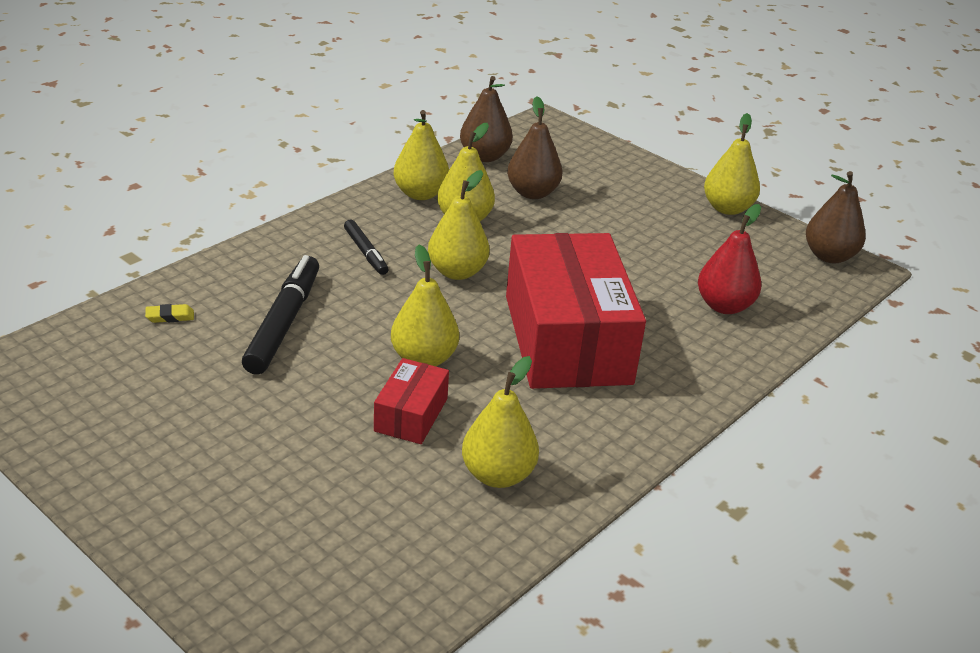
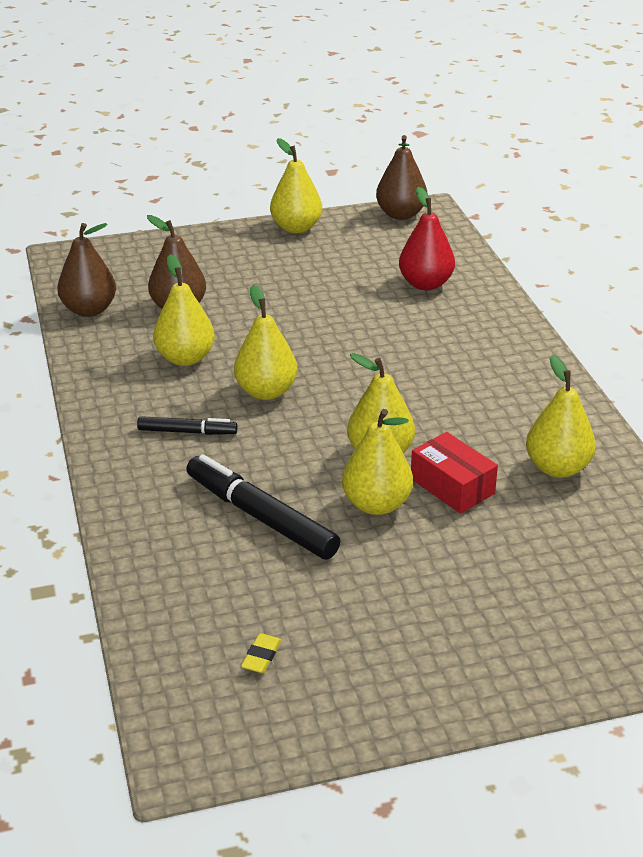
camera: 55 degrees left, 0 degrees up
(170, 316) = (188, 588): yellow eraser -> yellow eraser (261, 656)
(420, 194) = (117, 367): yellow pear -> yellow pear (376, 504)
(567, 339) = (410, 371): red box -> none

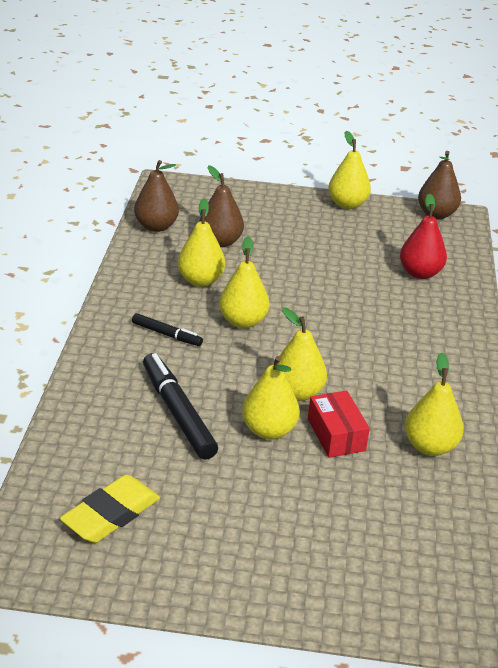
camera: 20 degrees right, 0 degrees up
(261, 656) = (111, 514): yellow eraser -> yellow eraser, size x2.29

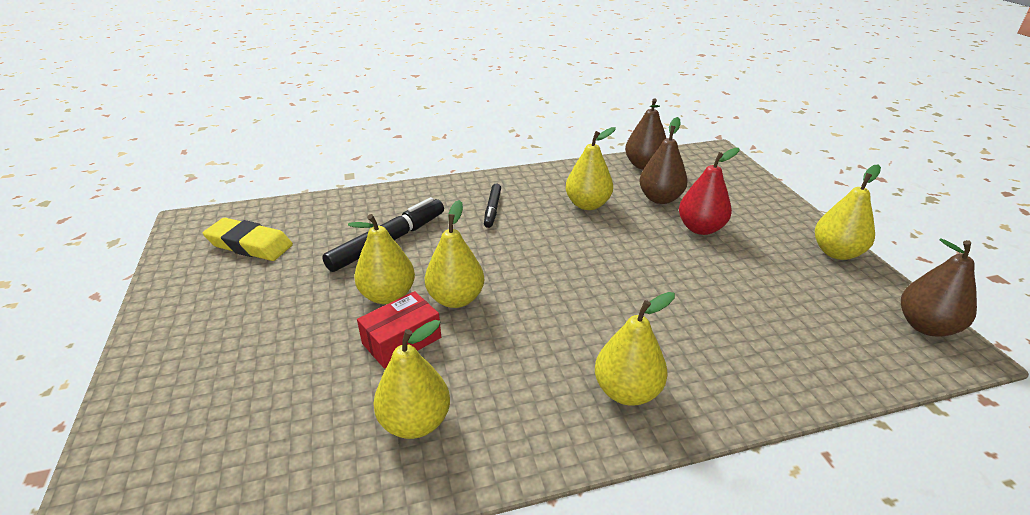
camera: 70 degrees right, 0 degrees up
(243, 321) = (545, 241): yellow pear -> yellow pear (627, 391)
(420, 273) = (766, 340): red pear -> red pear (700, 228)

